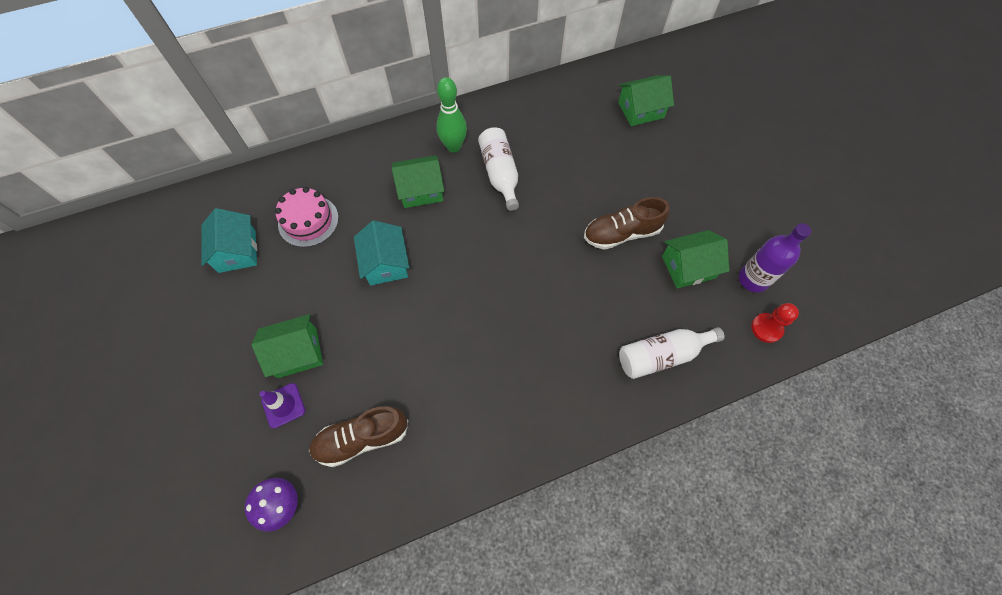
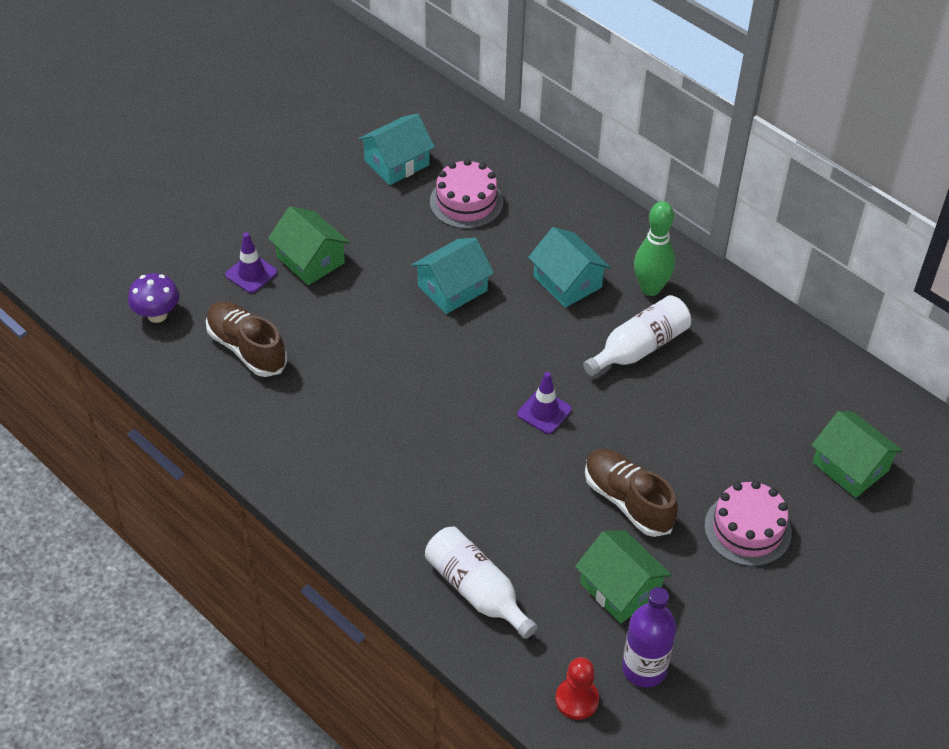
camera: 65 degrees right, 15 degrees down
(421, 190) = (567, 282): green house -> turquoise house
(527, 251) = (544, 412): none -> purple traffic cone
(667, 179) = (747, 529): none -> pink cake

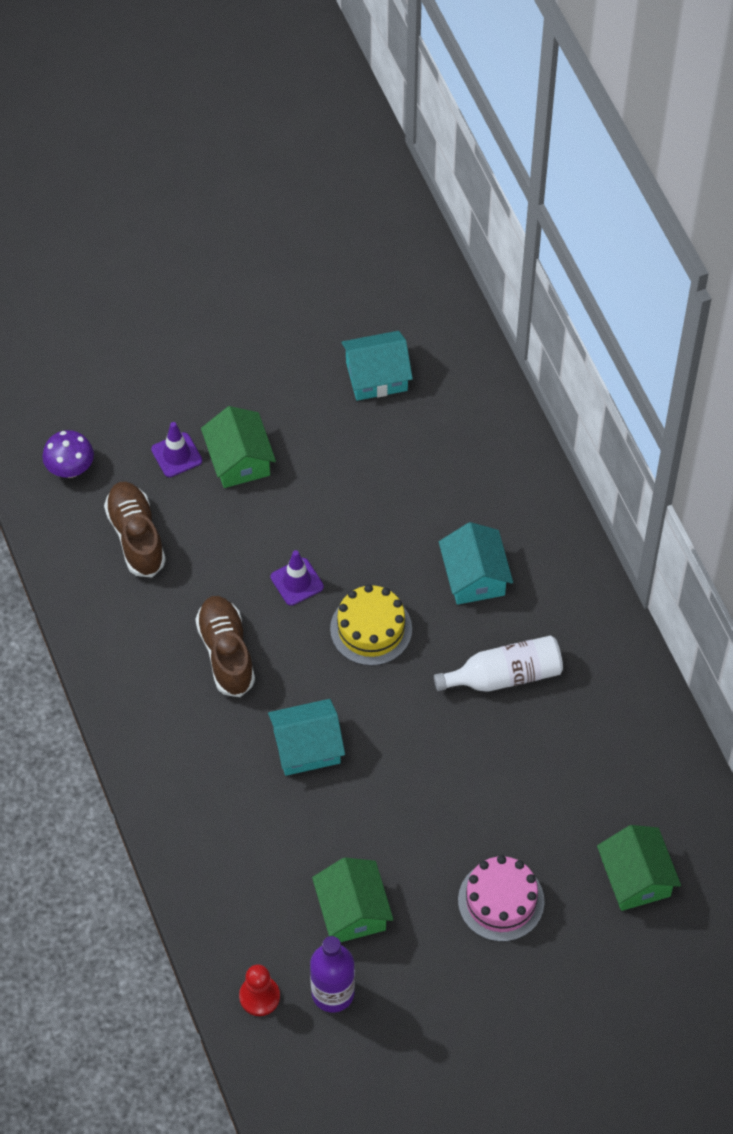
camera: 25 degrees right, 10 degrees up
(452, 288) = (359, 542): turquoise house -> turquoise house (307, 747)
(466, 202) = (422, 448): pink cake -> none
(477, 591) = (225, 862): white bottle -> none
(501, 351) = (371, 629): none -> yellow cake
(544, 412) = (377, 709): purple traffic cone -> purple traffic cone (297, 582)
(628, 501) = (406, 829): brown shoe -> brown shoe (226, 653)
(650, 288) = (552, 614): green bowling pin -> none

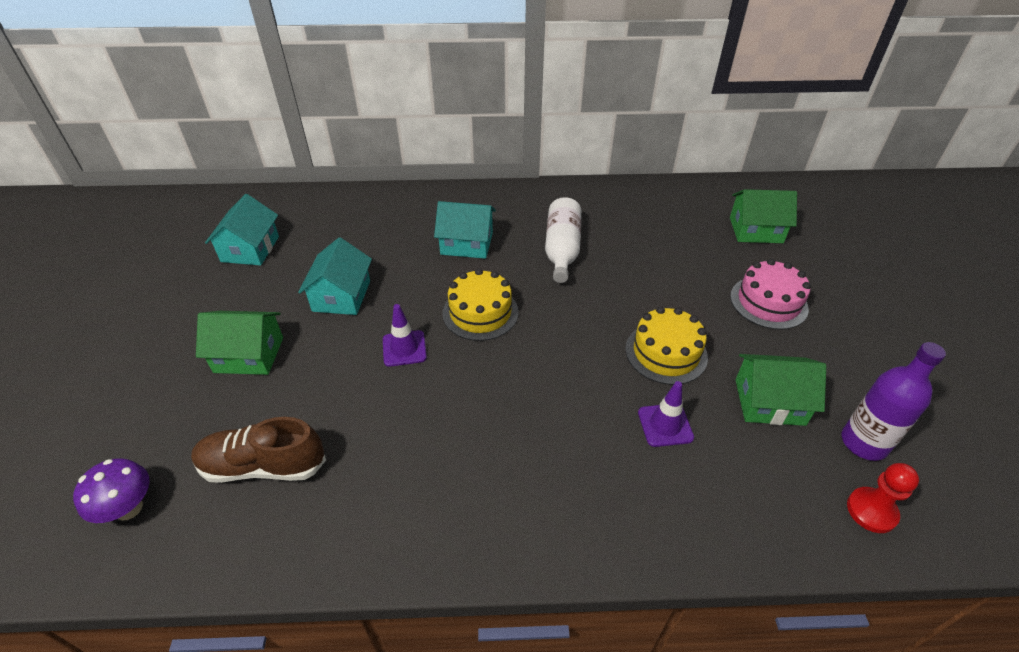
camera: 70 degrees left, 15 degrees down
(176, 455) = (201, 402): purple traffic cone -> purple traffic cone (665, 425)
(226, 653) = (449, 424): brown shoe -> none
(307, 747) = (581, 388): turquoise house -> turquoise house (341, 296)
(382, 811) = (666, 353): none -> yellow cake

